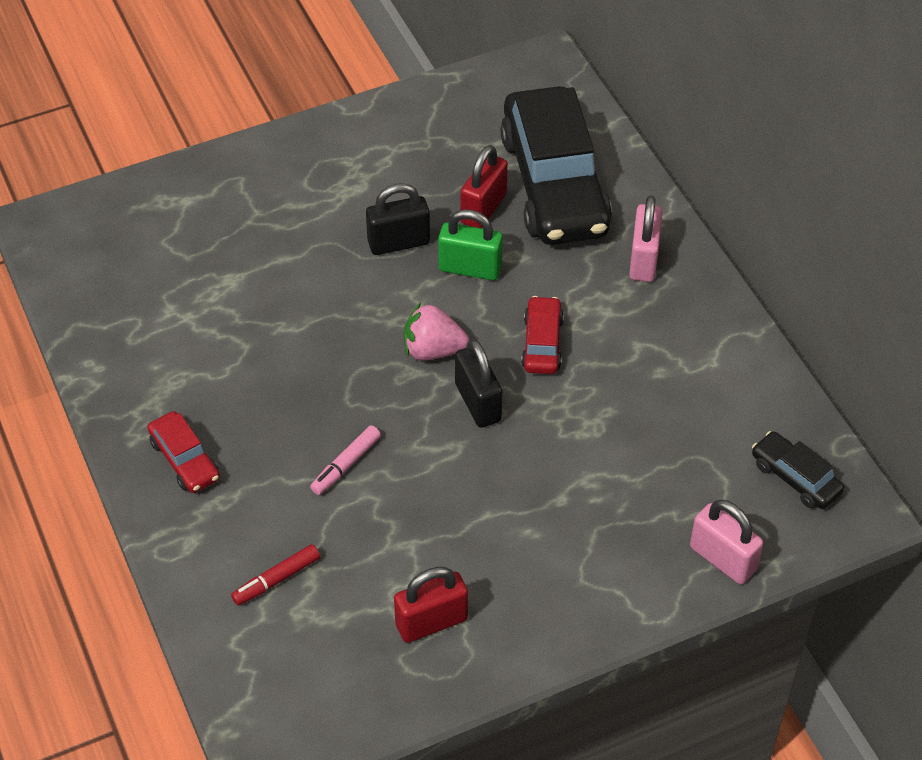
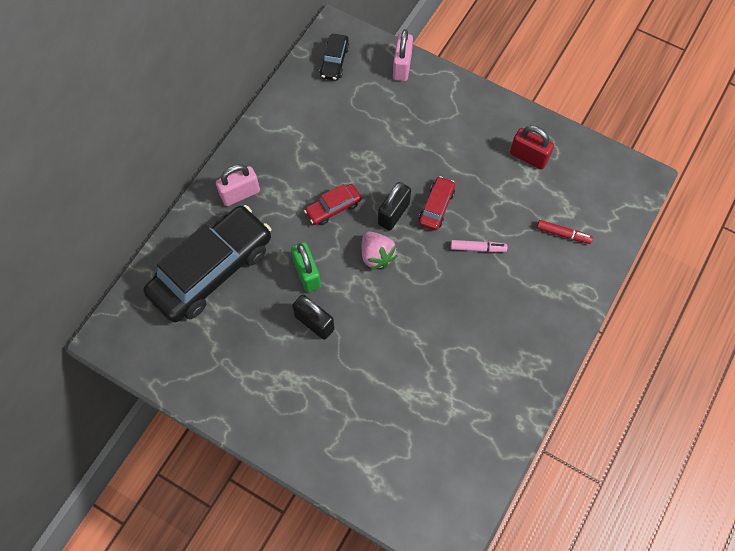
camera: 125 degrees left, 15 degrees up
(185, 460) = (536, 326): red car -> red car (436, 207)
(483, 208) = (257, 295): red padlock -> none

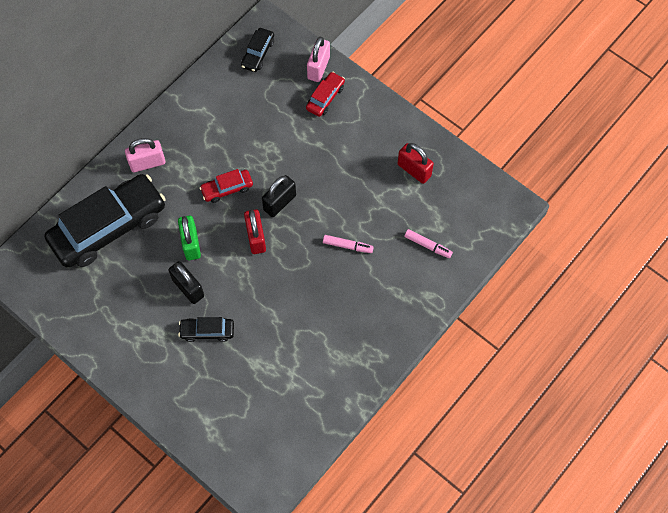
camera: 10 degrees right, 0 degrees up
(346, 367) = (207, 331): none -> black car
(376, 255) = (256, 238): pink strawberry -> red padlock
(436, 207) = (319, 203): red car -> red car (325, 98)
(563, 234) = (427, 245): red marker -> pink marker

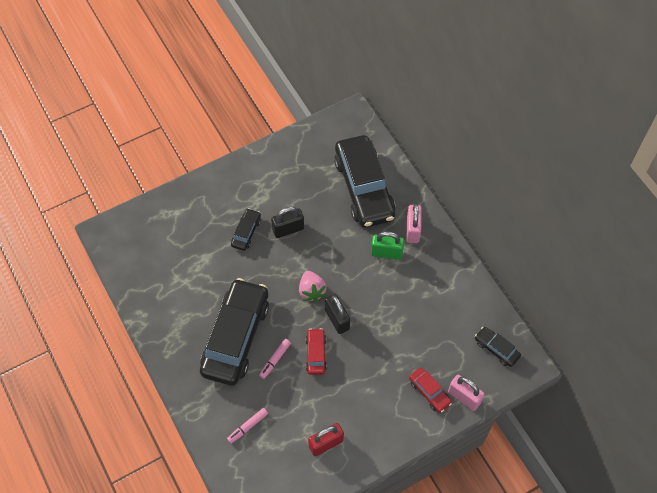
camera: 110 degrees right, 5 degrees down
(191, 244) = (326, 242): green padlock -> green padlock (386, 253)
(227, 189) = (366, 282): red car -> red car (316, 354)
(256, 238) = (311, 291): red padlock -> pink strawberry
(337, 293) = (236, 337): none -> black car

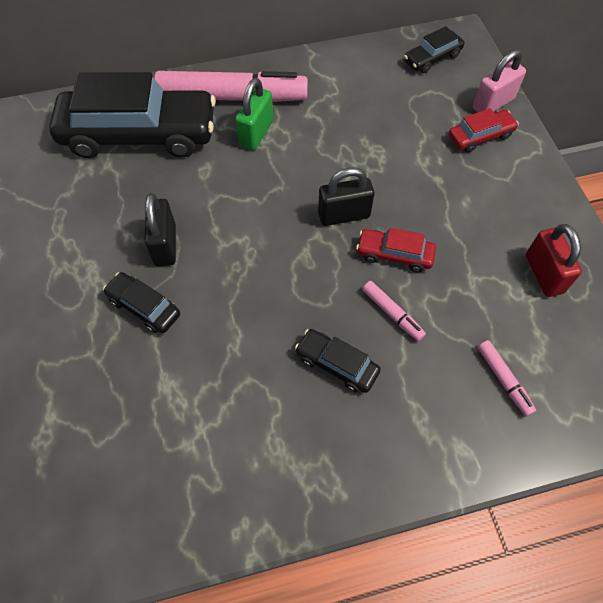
camera: 75 degrees left, 0 degrees up
(236, 337) = (337, 364): black car -> black car, size x0.44
(311, 291) = (286, 237): pink strawberry -> none
(412, 230) = (232, 97): pink padlock -> pink marker

